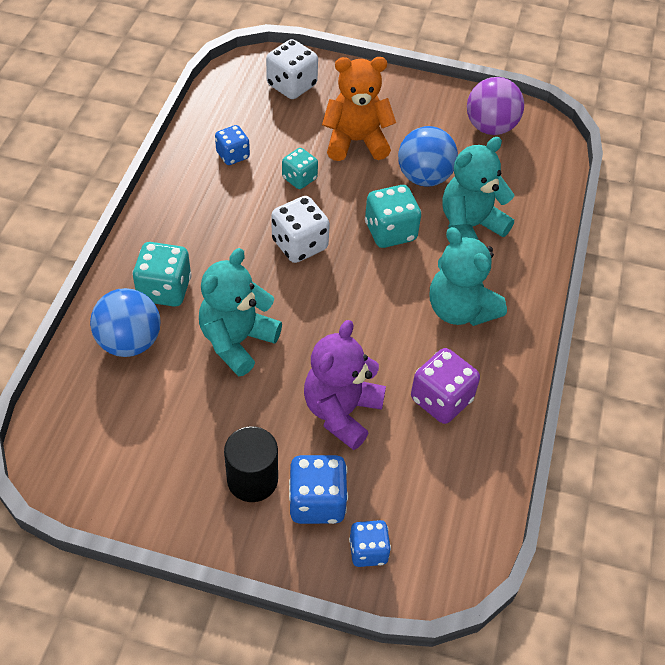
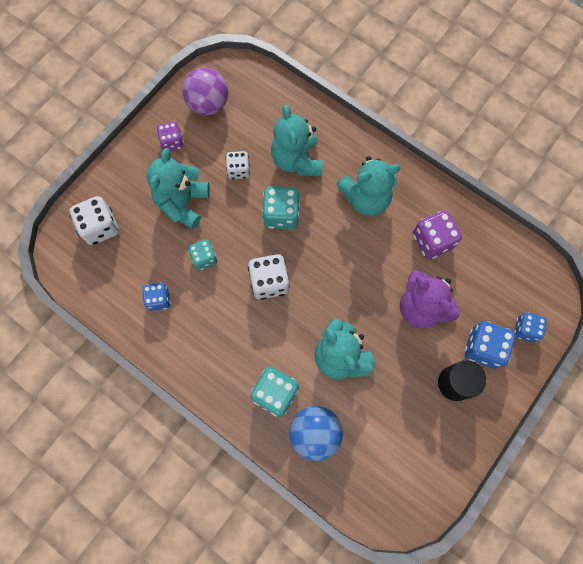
camera: 65 degrees left, 20 degrees up
(356, 141) = (183, 203): orange teddy bear -> turquoise teddy bear
(424, 111) = (172, 142): none -> purple dice
(424, 177) = (238, 170): blue ball -> white dice

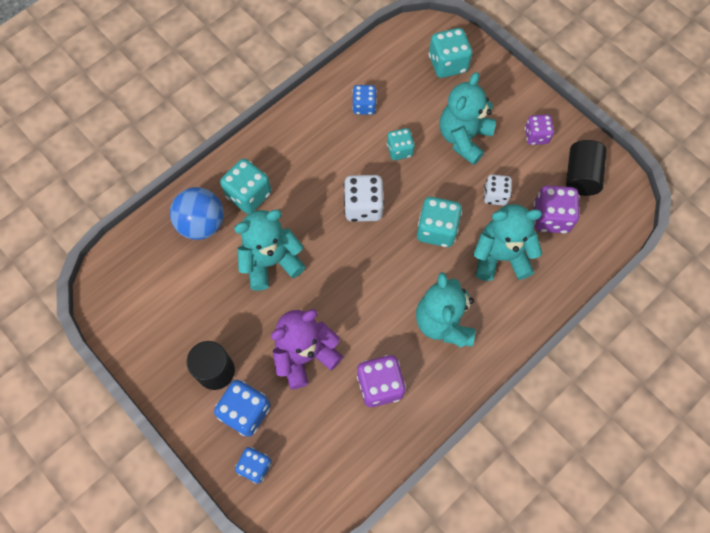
camera: 100 degrees right, 5 degrees down
(100, 227) = (447, 64): white dice -> turquoise dice
(183, 203) = (463, 138): turquoise teddy bear -> turquoise teddy bear turned 90 degrees counterclockwise
(208, 104) = (580, 176): purple ball -> black cylinder
(253, 124) = (551, 218): none -> purple dice

